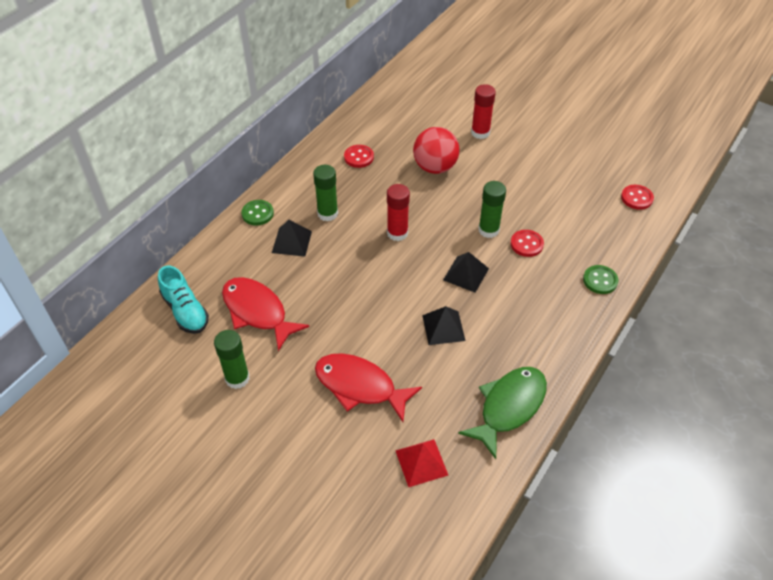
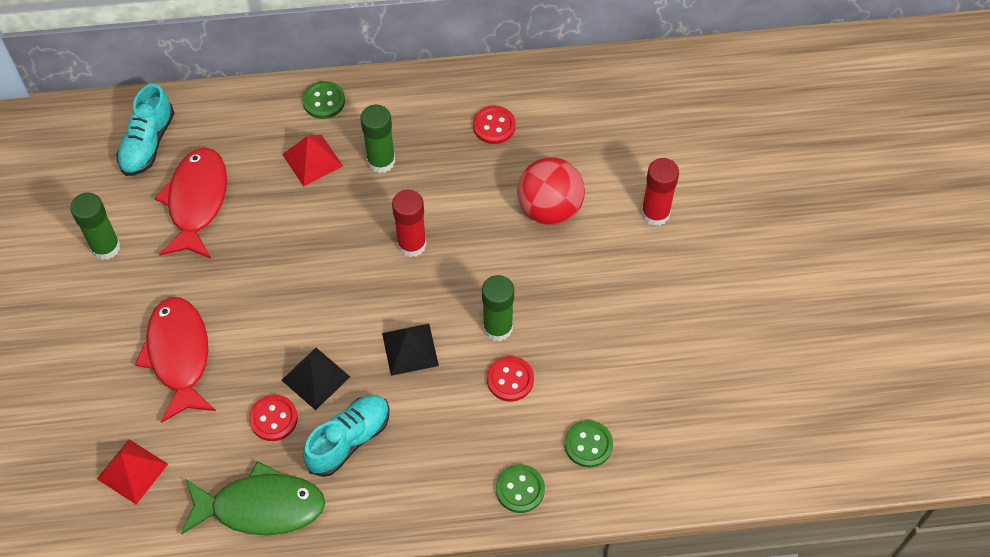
camera: 50 degrees right, 10 degrees up
(292, 242) = (312, 160): black pyramid -> red pyramid
(500, 336) = (349, 440): none -> turquoise shoe
(596, 237) = (588, 444): none -> green button
(636, 198) = (700, 450): red button -> red button (273, 418)

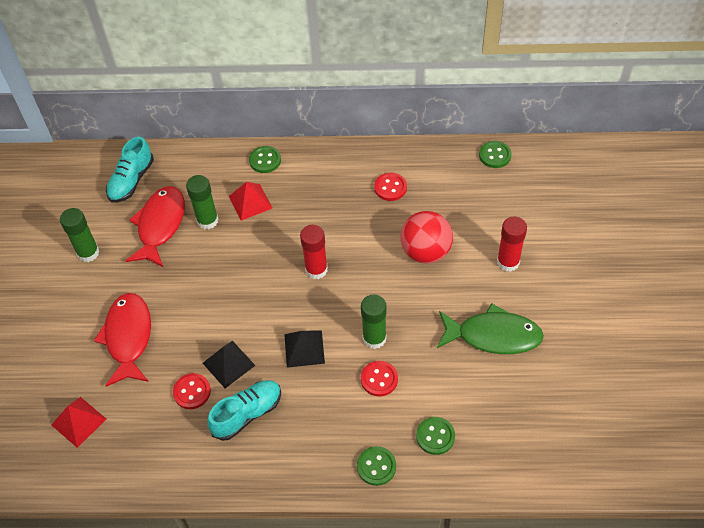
camera: 10 degrees right, 5 degrees down
(261, 507) = (171, 459): green fish -> green fish (493, 335)
(381, 161) = (301, 207): green glue stick -> green glue stick (207, 220)
(624, 72) = (495, 155): none -> green button

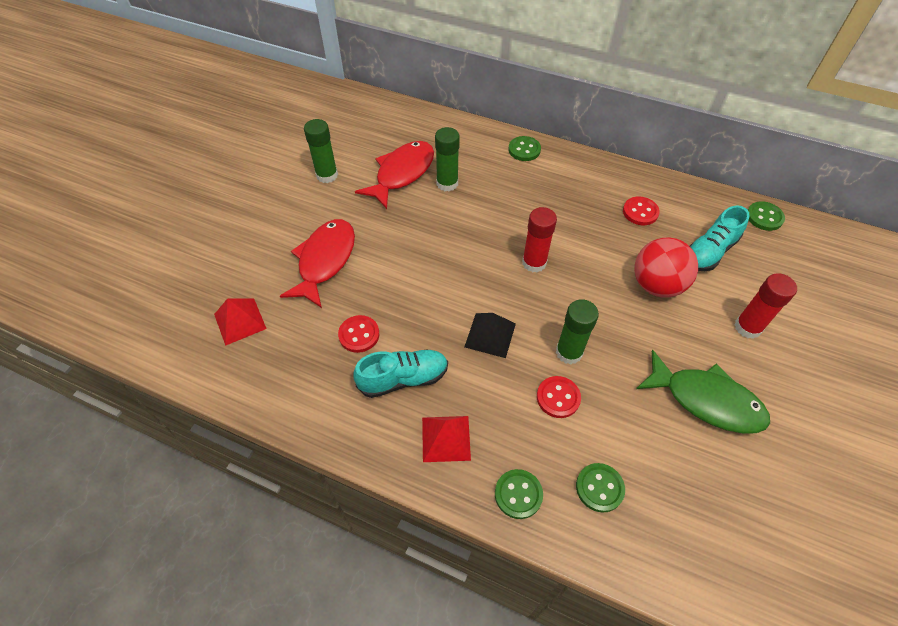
camera: 20 degrees right, 0 degrees up
(131, 181) = (394, 129): turquoise shoe -> turquoise shoe (709, 252)
(228, 364) = (407, 321): black pyramid -> none
(250, 202) = (495, 180): red pyramid -> red pyramid (446, 438)

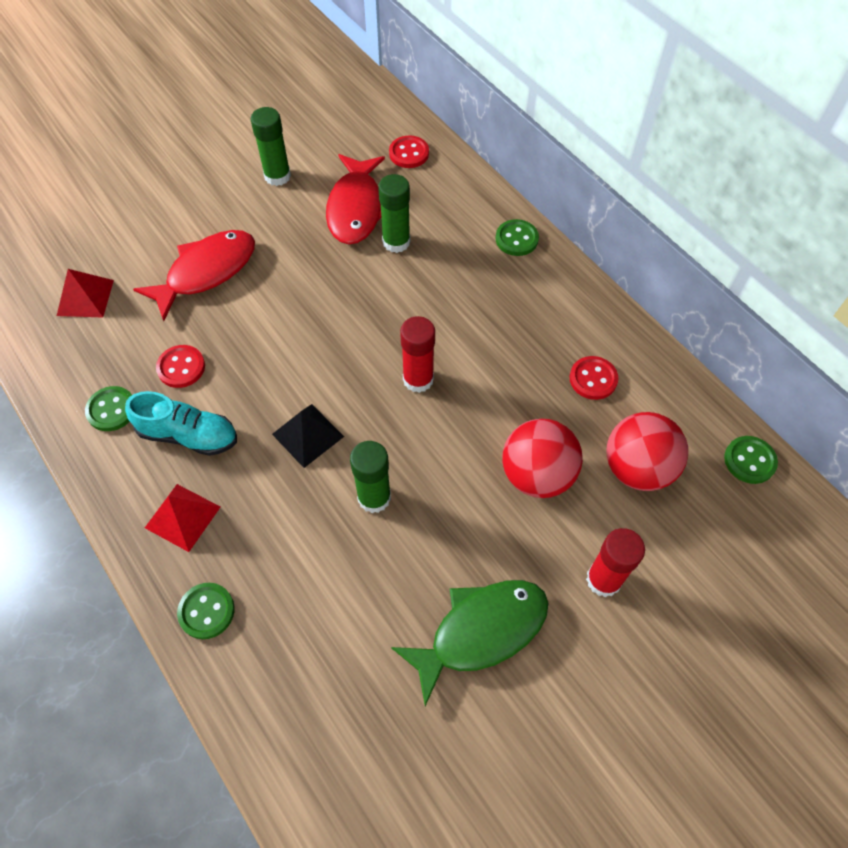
camera: 30 degrees right, 5 degrees up
(402, 173) = (356, 208): red fish -> red fish turned 120 degrees clockwise
(558, 398) = (323, 539): red button -> red button (409, 153)
(599, 488) = (289, 653): green button -> green button (111, 410)
(706, 400) = (480, 631): green fish -> green fish turned 90 degrees counterclockwise
(709, 252) = (637, 468): turquoise shoe -> red ball

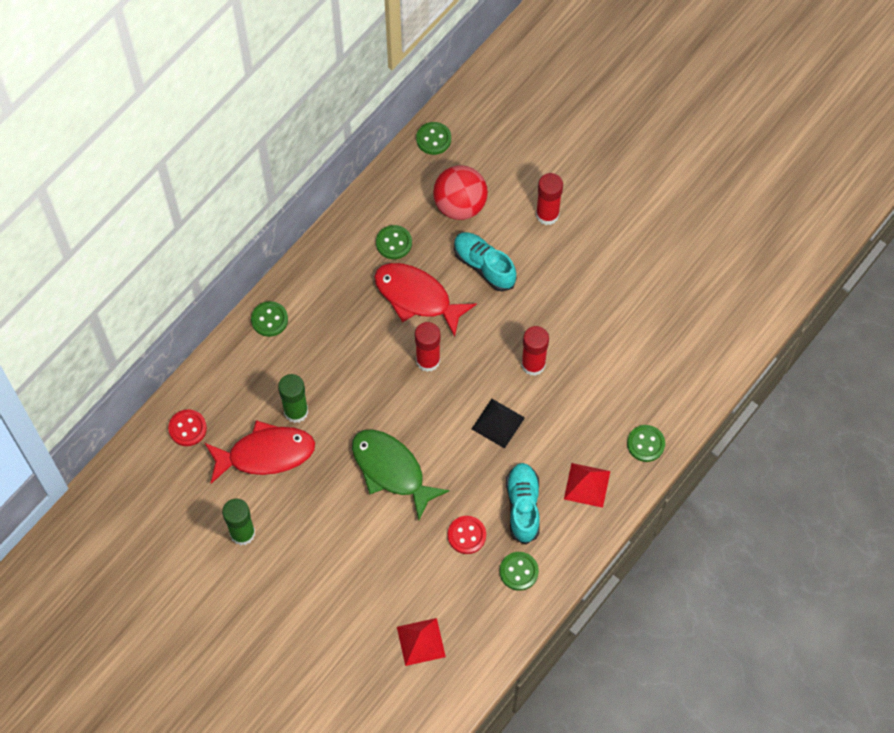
camera: 105 degrees left, 5 degrees up
(206, 272) = (368, 553): red fish -> red fish (417, 297)
(374, 497) = (533, 364): green glue stick -> red glue stick
(480, 631) = (604, 278): green fish -> green fish (391, 470)
(537, 475) = (484, 266): red ball -> turquoise shoe
(593, 379) = (394, 243): red button -> green button

